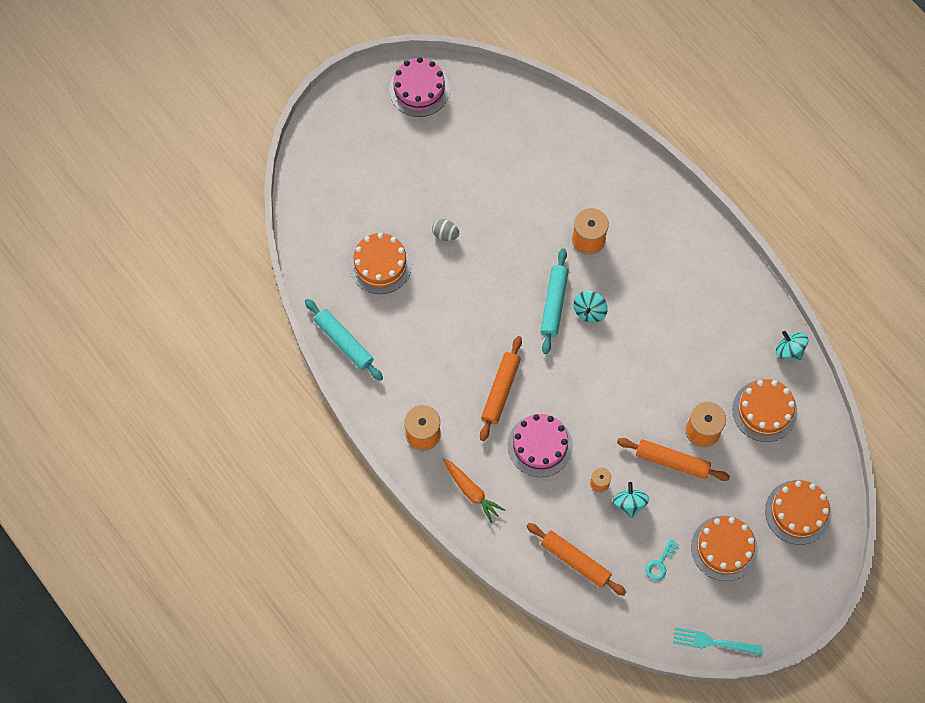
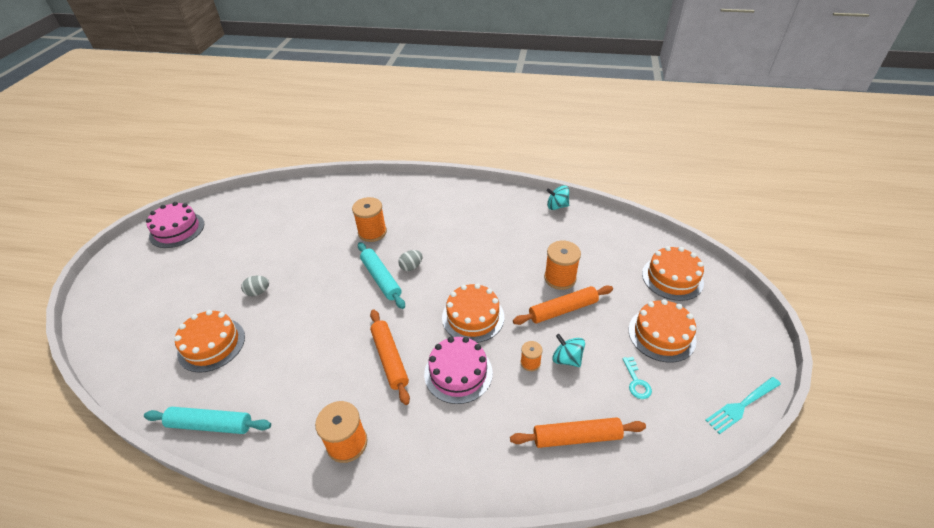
camera: 40 degrees left, 25 degrees down
(472, 492) = (434, 456): orange carrot -> none
(589, 311) = (411, 267): turquoise spinning top -> grey egg
(764, 411) = (582, 242): orange cake -> orange cake (473, 317)

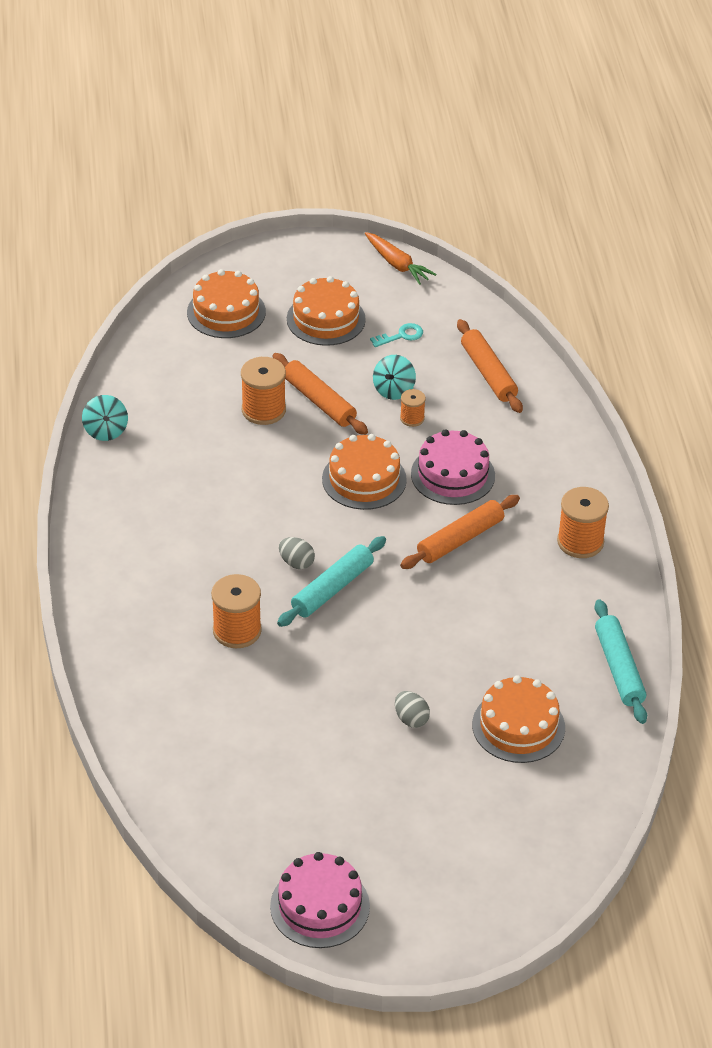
camera: 110 degrees left, 0 degrees up
(742, 405) = (397, 264): turquoise fork -> orange carrot

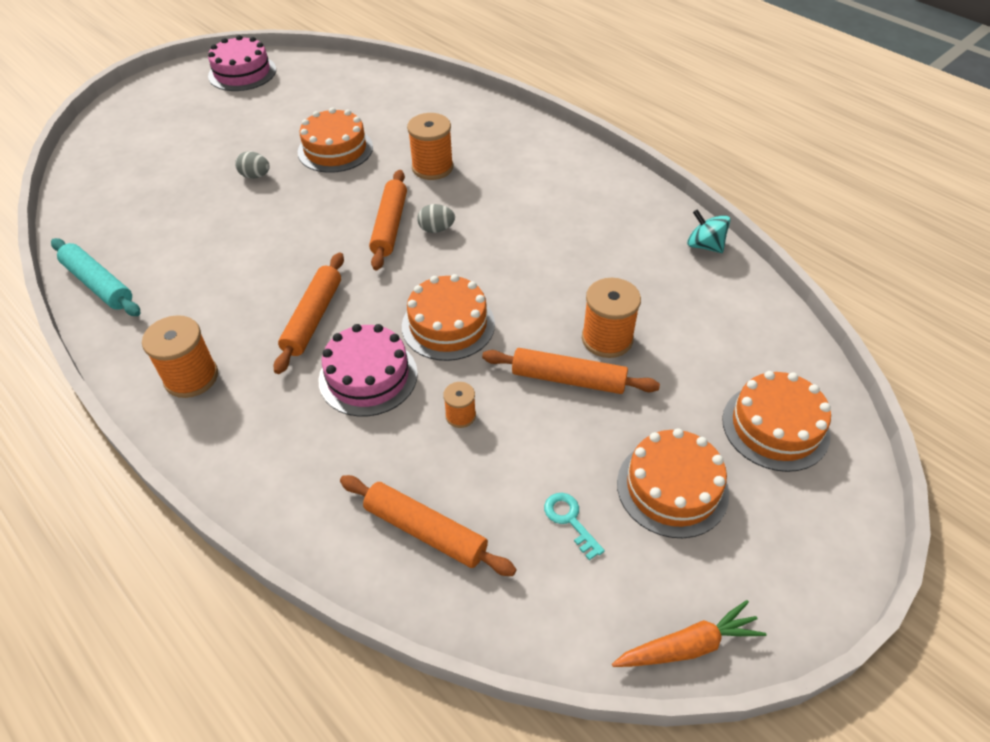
camera: 145 degrees right, 5 degrees up
(332, 588) = (390, 226): turquoise rolling pin -> orange rolling pin
(393, 390) = (510, 438): turquoise spinning top -> none
(397, 264) = (688, 646): orange carrot -> orange carrot turned 150 degrees clockwise
(401, 336) = (570, 520): turquoise key -> turquoise key turned 120 degrees clockwise
(518, 726) = (167, 207): orange cake -> orange cake (335, 149)

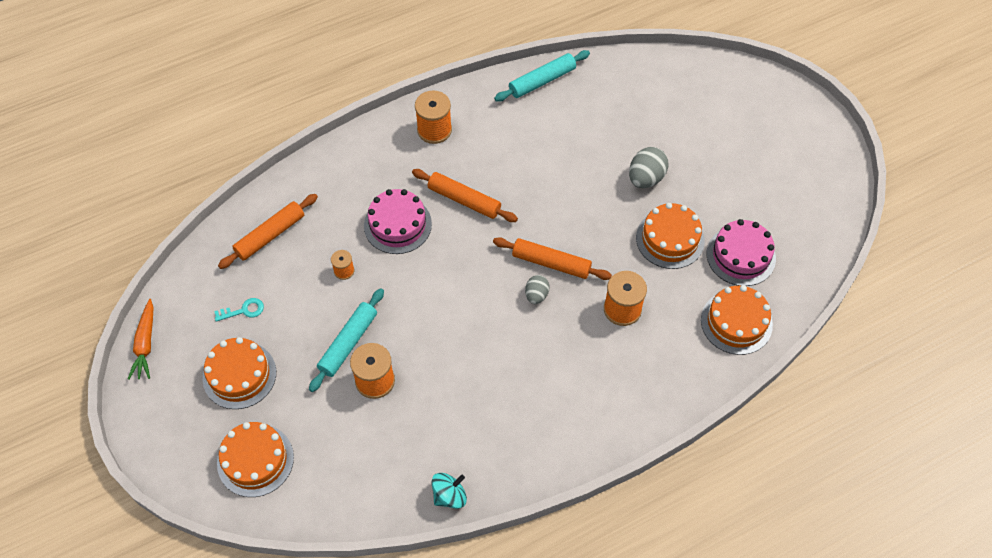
camera: 105 degrees right, 10 degrees up
(242, 73) = (820, 179): pink cake -> pink cake (741, 256)
(255, 176) = (646, 178): grey egg -> grey egg, size x1.61
(448, 325) = (427, 281): orange cake -> orange cake (736, 322)
(568, 379) = (348, 343): orange rolling pin -> turquoise rolling pin

